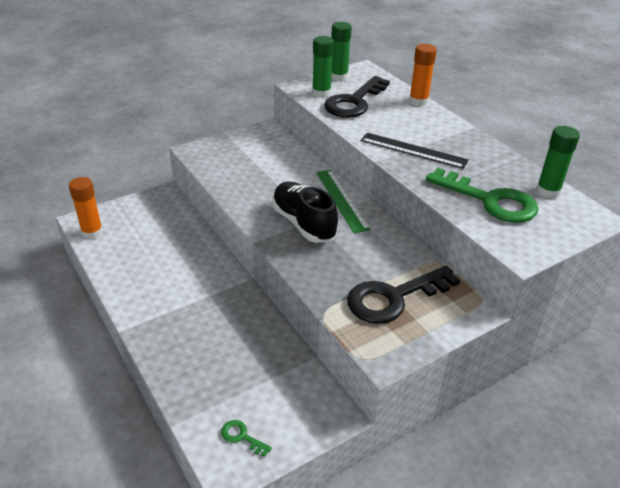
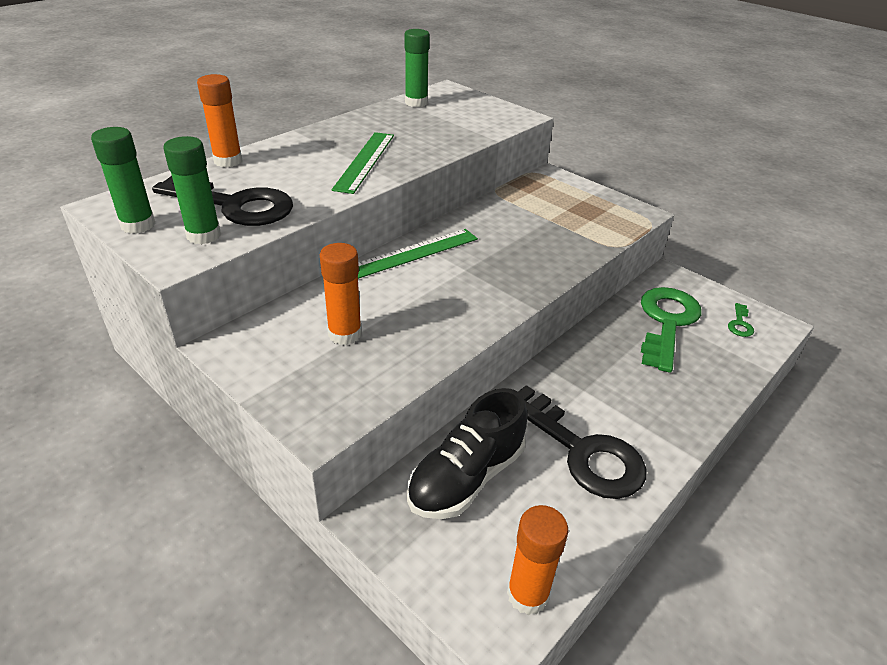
camera: 105 degrees left, 0 degrees up
(261, 163) = (345, 334): none -> orange glue stick
(303, 223) = (478, 275): black shoe -> black shoe (466, 477)
(393, 298) = (564, 211): black key -> black key (582, 451)
(413, 150) = (365, 161): black ruler -> green ruler
(490, 200) = (447, 125): green key -> green key (666, 322)

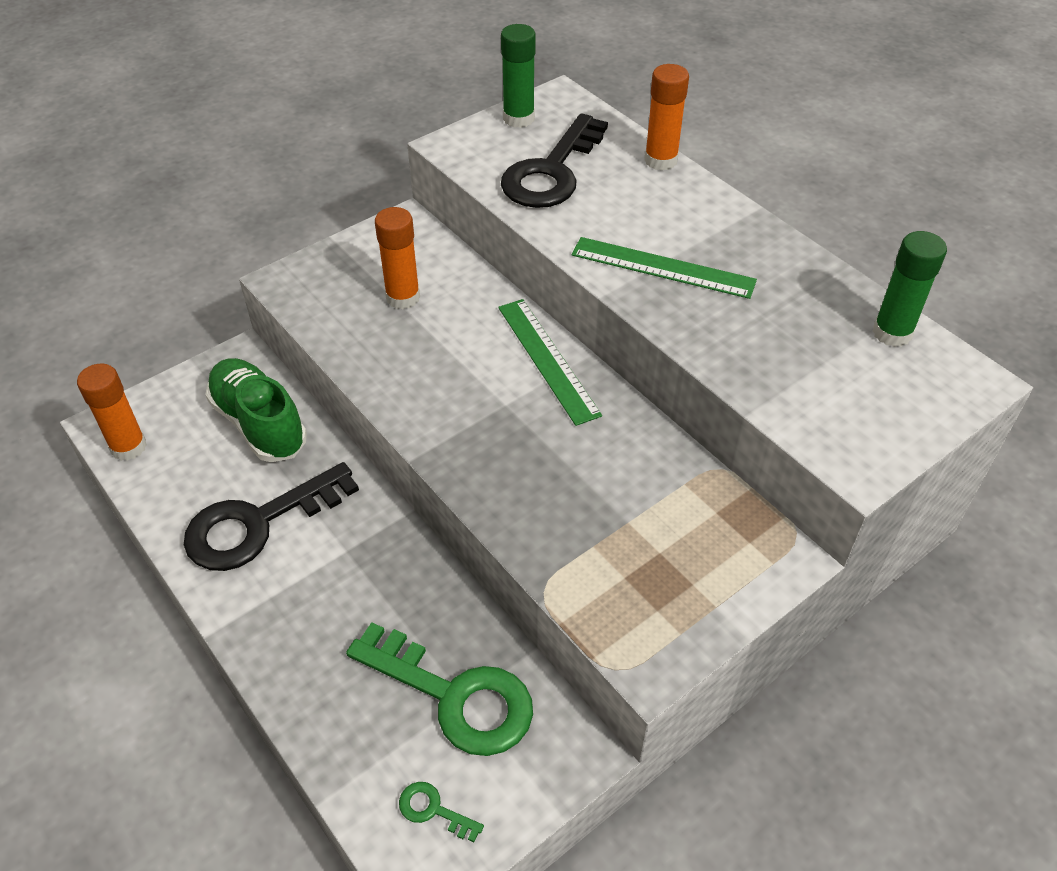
camera: 100 degrees right, 10 degrees up
(204, 235) = (492, 157): green glue stick -> none
(466, 477) = (259, 423): black shoe -> green shoe

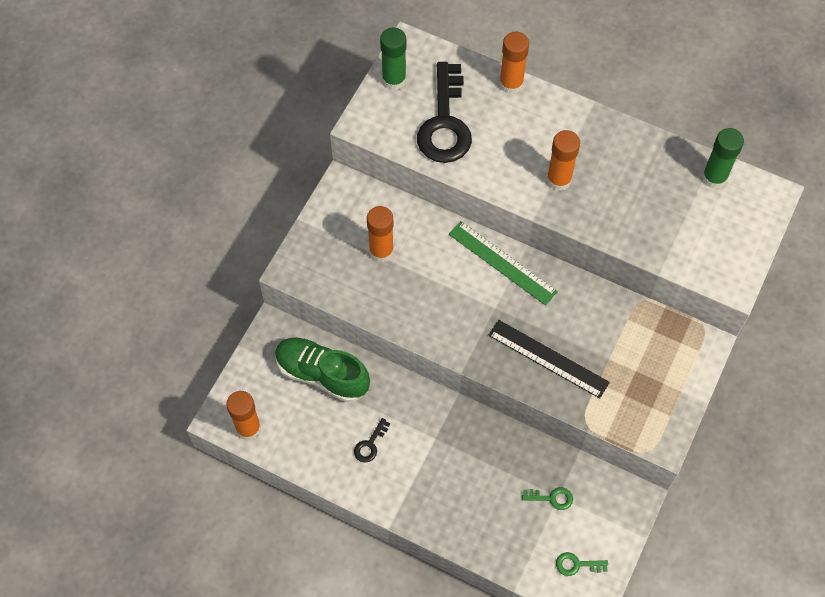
camera: 25 degrees left, 15 degrees up
(257, 524) = (370, 444): black key -> black key, size x0.41
(455, 696) = (552, 498): green key -> green key, size x0.41
(539, 489) = (548, 358): none -> black ruler
(663, 267) = (559, 180): green ruler -> orange glue stick

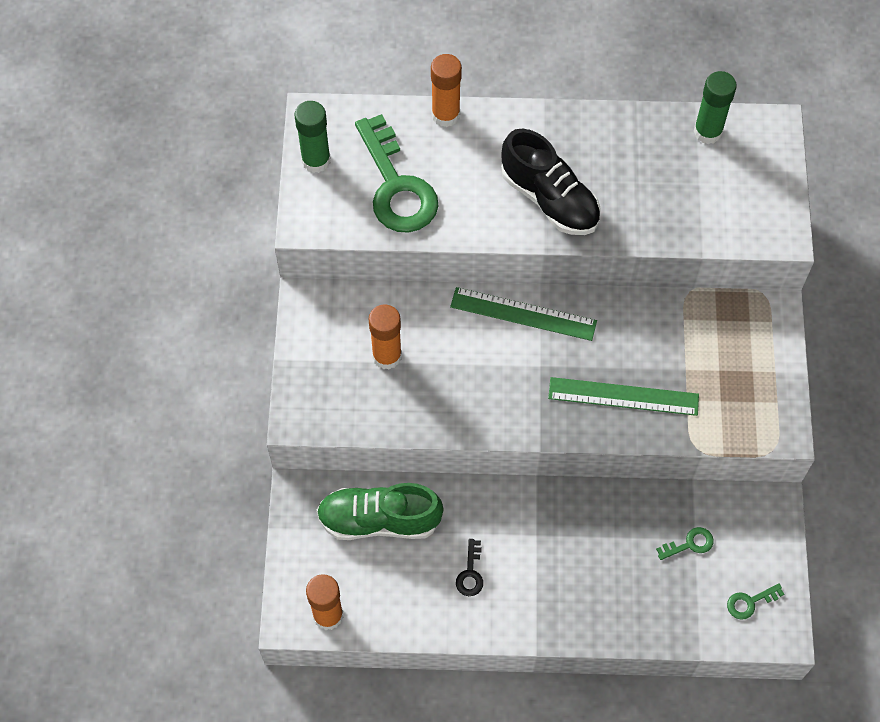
camera: 25 degrees left, 0 degrees up
(445, 123) = (396, 186): black key -> green key
(548, 358) = (623, 396): black ruler -> green ruler
(559, 180) = (549, 199): orange glue stick -> black shoe

